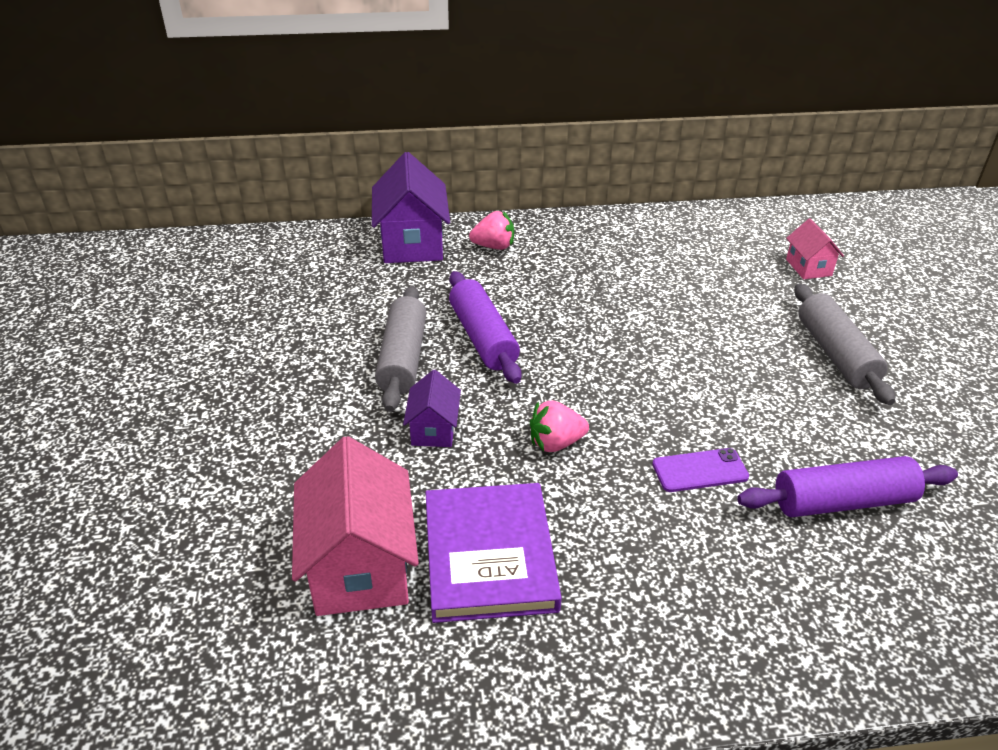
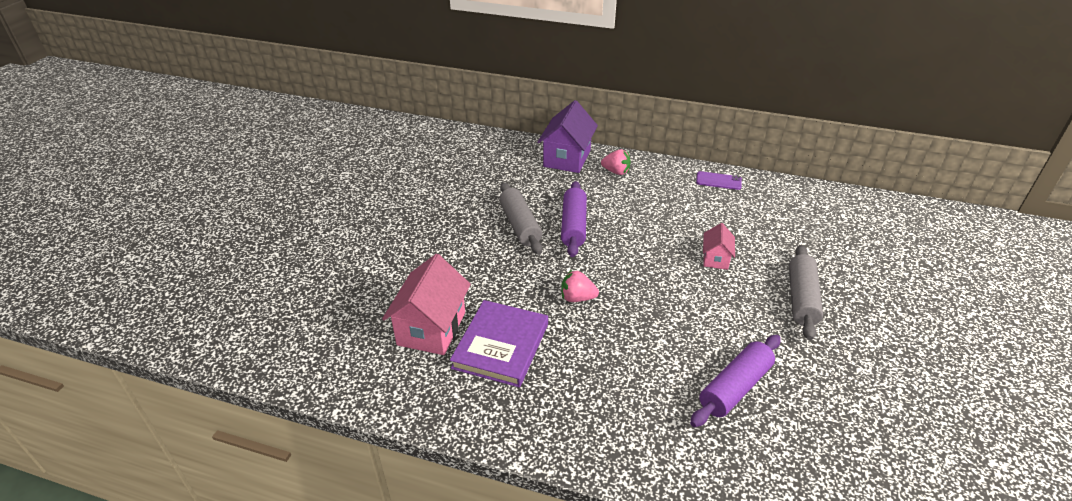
camera: 25 degrees right, 0 degrees up
(403, 358) = (520, 225): grey rolling pin -> grey rolling pin turned 45 degrees counterclockwise
(433, 429) = (512, 270): purple house -> none
(700, 470) = (654, 340): purple phone -> purple phone (718, 181)
(808, 267) = (826, 237): pink house -> pink house (715, 259)
(842, 502) = (735, 388): purple rolling pin -> purple rolling pin turned 60 degrees counterclockwise

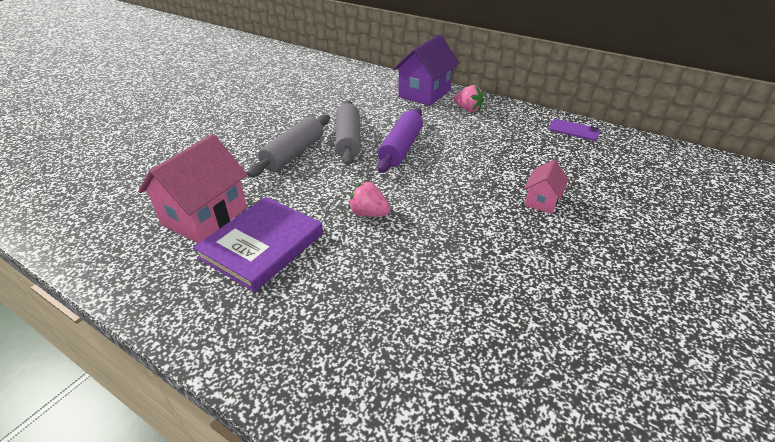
camera: 15 degrees right, 0 degrees up
(735, 388) = (510, 348): purple rolling pin -> none
(801, 298) = (634, 259): grey rolling pin -> grey rolling pin (293, 154)

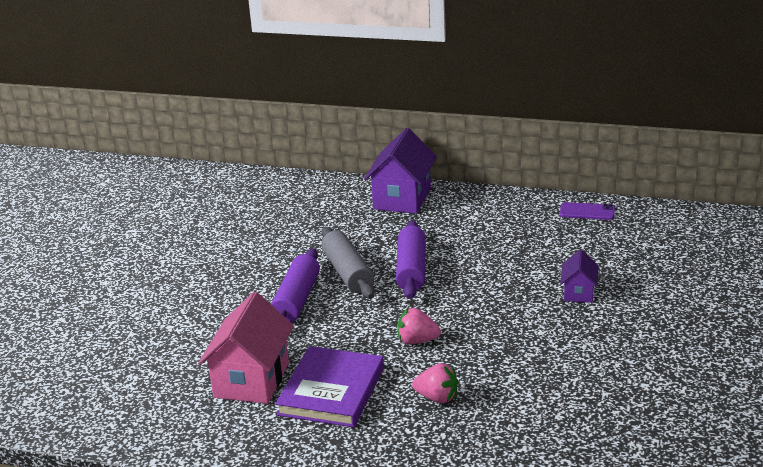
camera: 15 degrees left, 10 degrees down
(293, 154) = (296, 300): grey rolling pin -> purple rolling pin
(468, 109) = (462, 209): pink strawberry -> pink strawberry (437, 398)
(542, 201) = (579, 292): pink house -> purple house

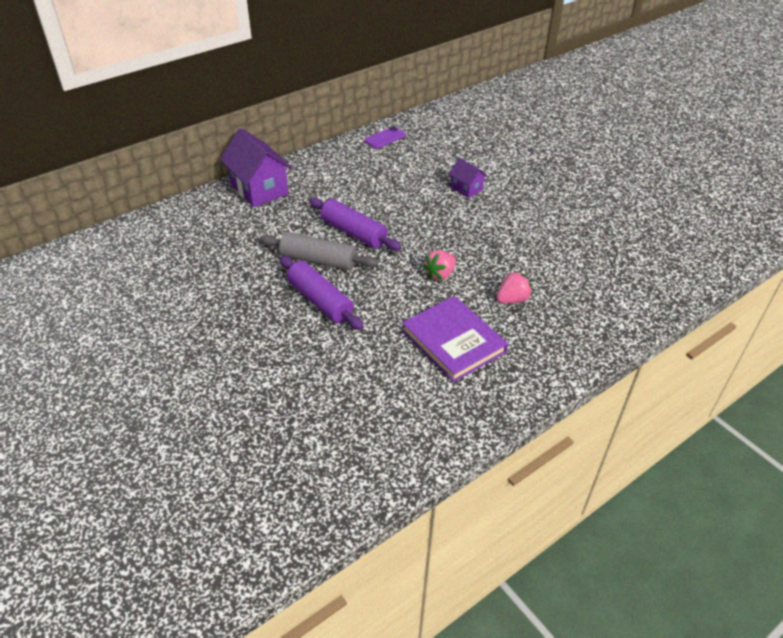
camera: 55 degrees left, 15 degrees up
(251, 380) = (395, 373): pink house -> none

